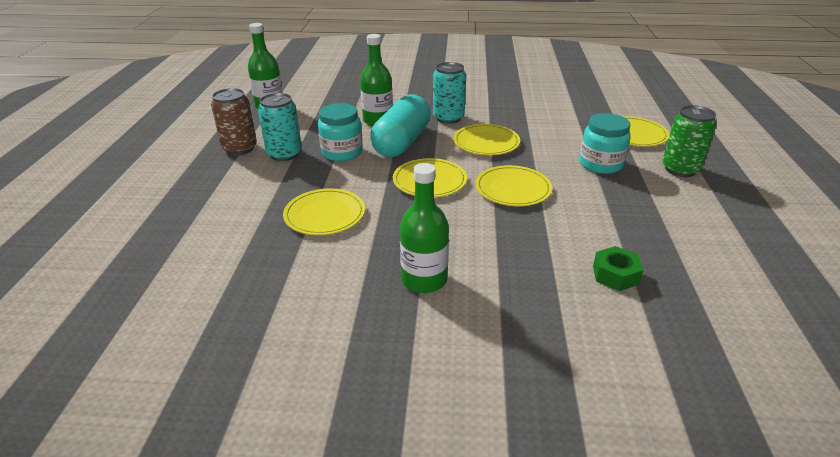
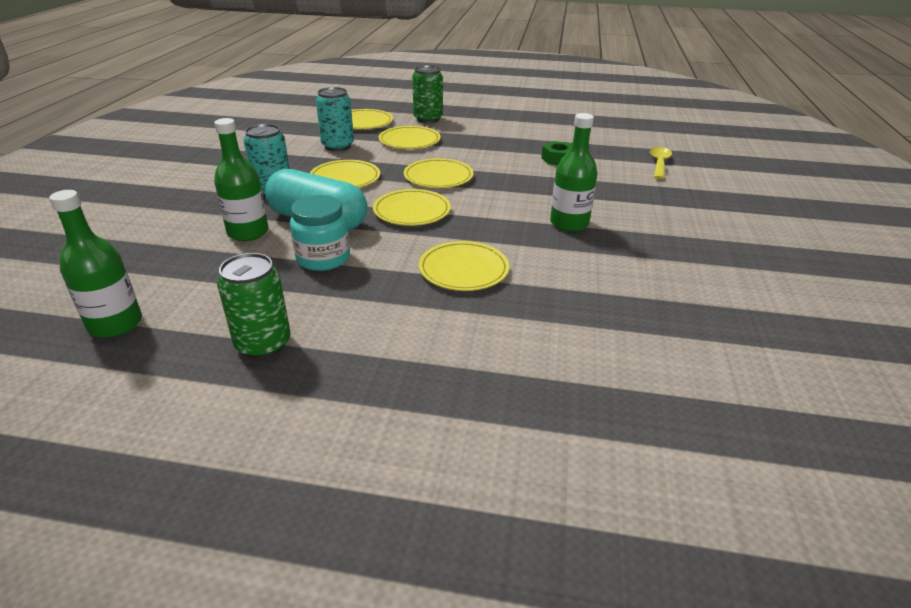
camera: 85 degrees left, 0 degrees up
(240, 148) = (263, 344): brown can -> green can
(284, 154) = (305, 301): turquoise can -> turquoise can (338, 146)
(600, 164) = (409, 140): turquoise jar -> yellow plate
(671, 393) = (659, 163): none -> yellow spoon

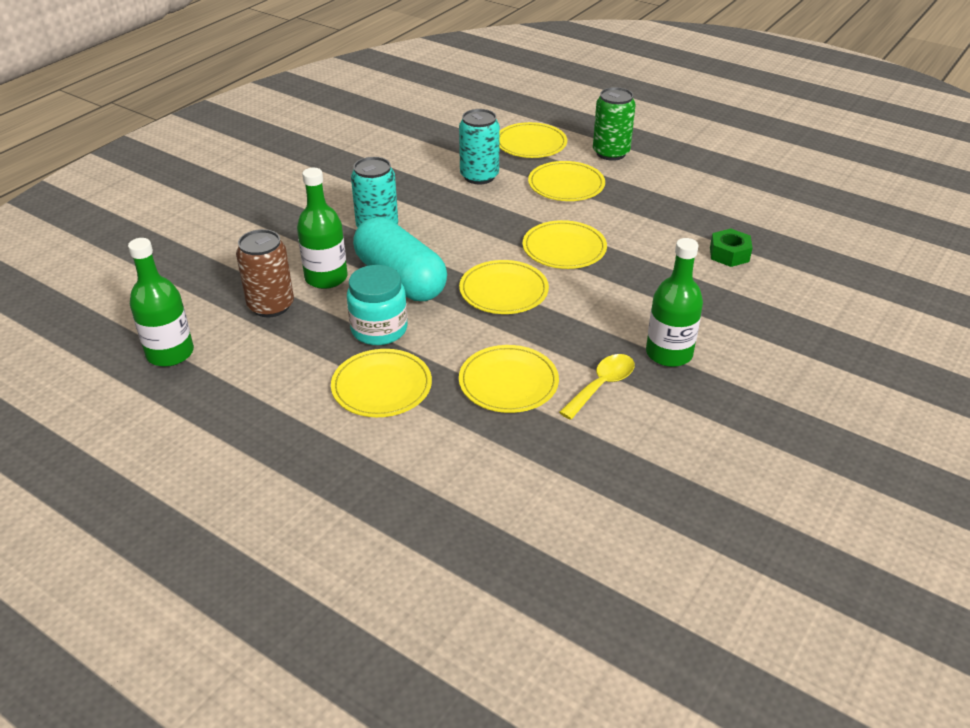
camera: 25 degrees right, 5 degrees up
(205, 263) = (271, 306): none -> brown can
(263, 344) = (276, 411): green can -> none
(345, 178) = (460, 227): yellow plate -> yellow plate (381, 386)
(659, 163) = (862, 291): yellow spoon -> yellow spoon (602, 385)

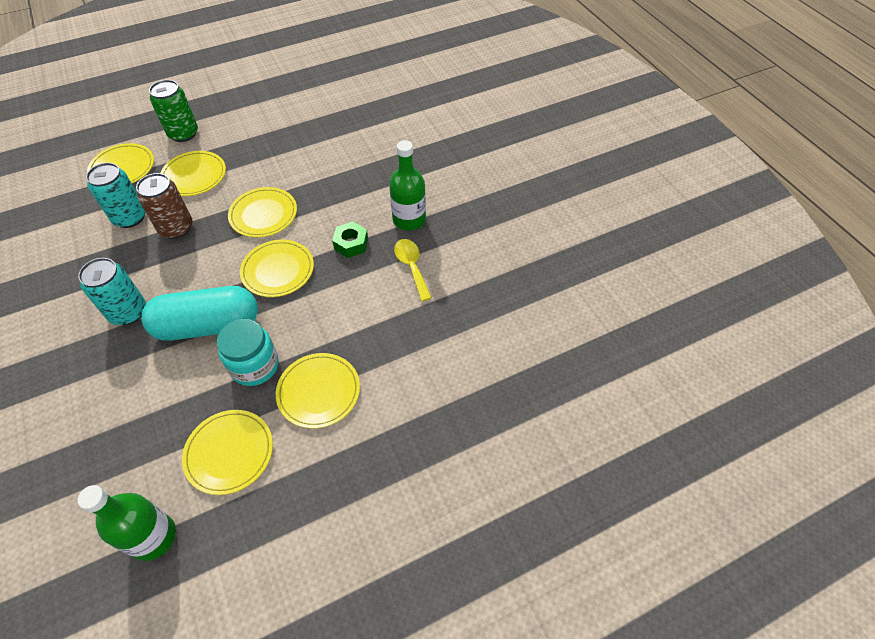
camera: 60 degrees left, 15 degrees up
(271, 306) = (159, 431): brown can -> brown can (176, 228)
(326, 278) = (159, 375): green bottle -> none
(508, 382) = (372, 314): yellow plate -> yellow plate (229, 452)
(729, 254) = (345, 141): green nut -> green nut (351, 244)

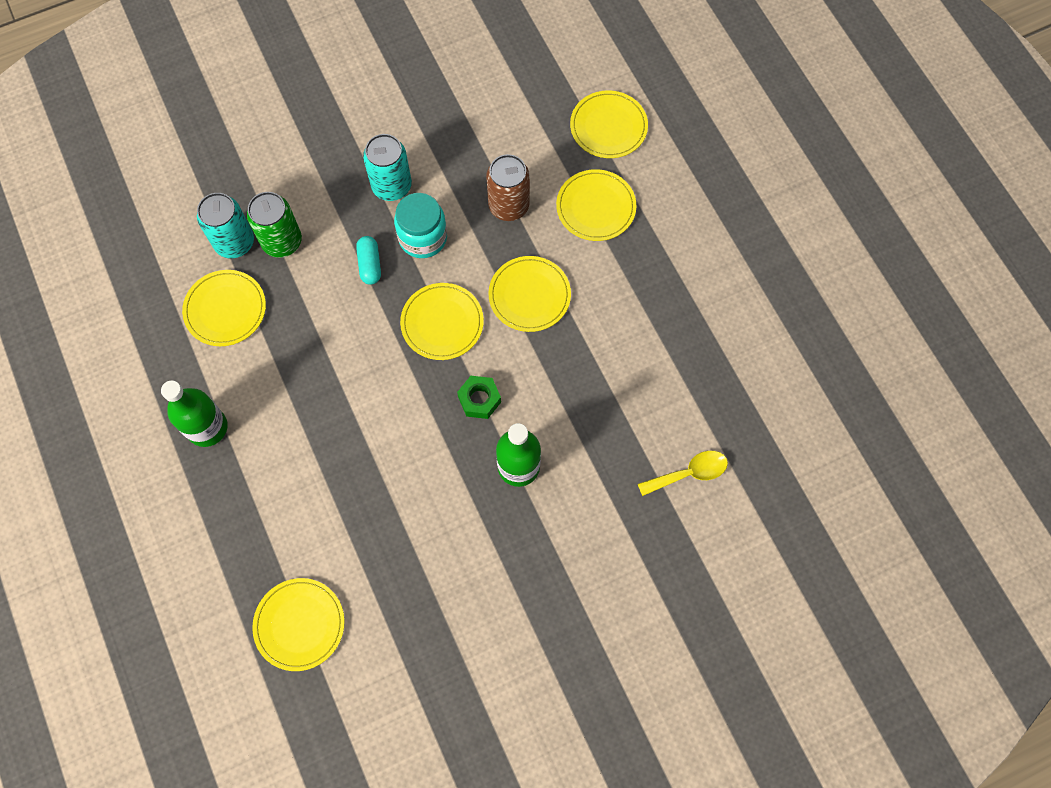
camera: 90 degrees right, 15 degrees up
(130, 217) = (526, 155): turquoise can -> turquoise can (234, 242)
(153, 537) = (155, 263): green bottle -> green bottle (207, 427)
(183, 134) = (674, 179): green can -> green can (282, 241)
(208, 326) = (370, 264): turquoise capsule -> turquoise capsule, size x0.45
(254, 366) = (317, 317): turquoise jar -> turquoise jar (423, 238)
(318, 391) = (282, 382): yellow plate -> yellow plate (299, 624)
(412, 267) = (441, 471): yellow spoon -> yellow spoon (689, 473)

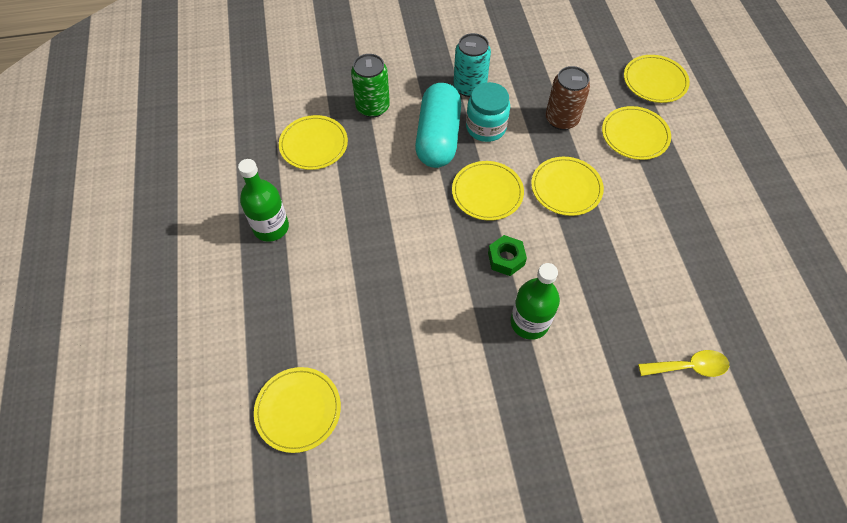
camera: 15 degrees right, 10 degrees down
(234, 242) = (335, 100): turquoise can -> none
(370, 264) = (438, 137): turquoise capsule -> turquoise capsule, size x2.22

